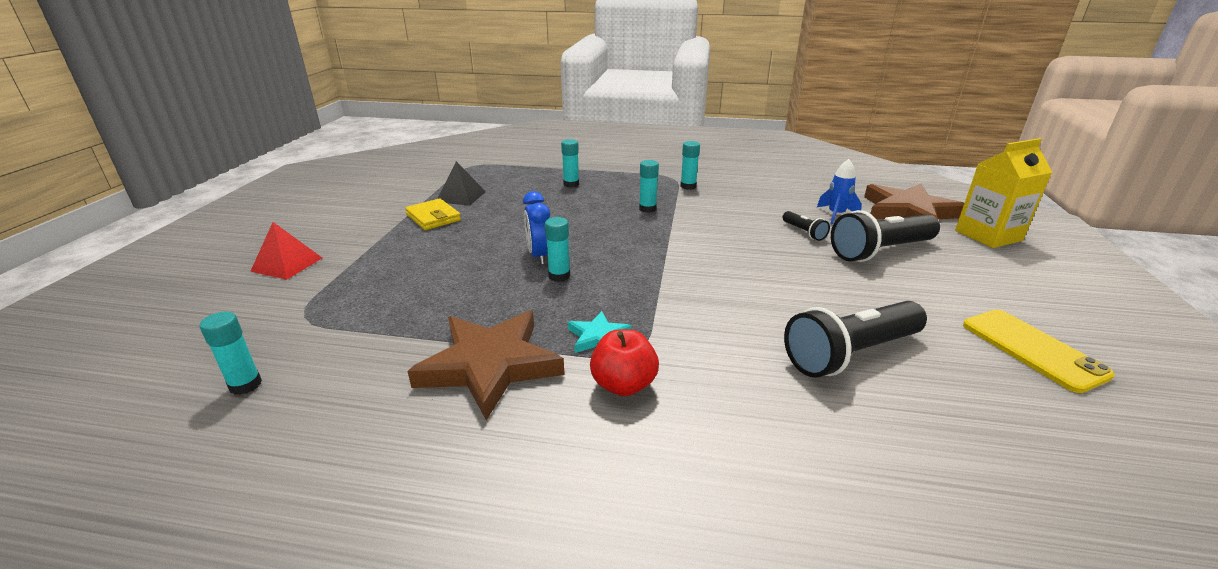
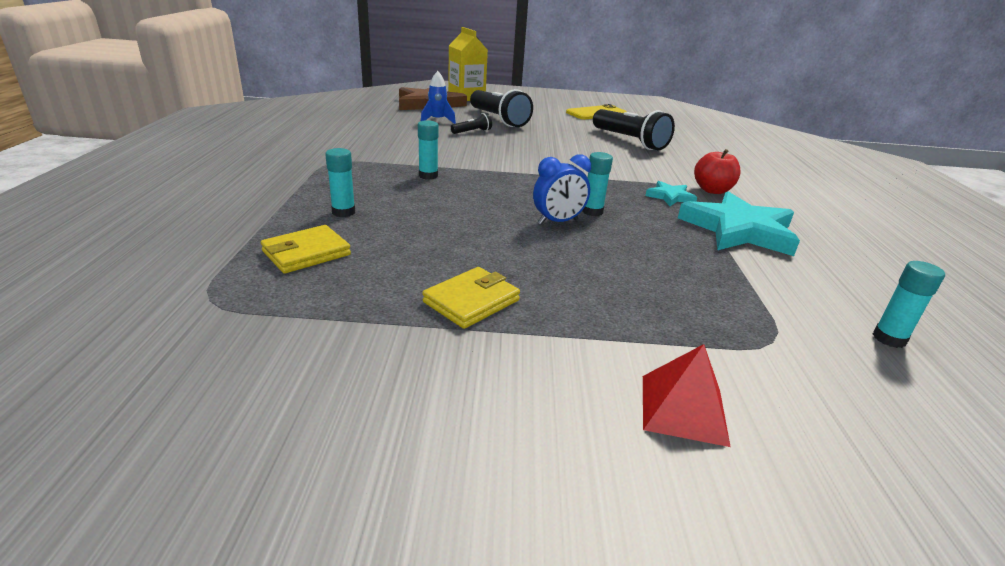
camera: 100 degrees left, 0 degrees up
(461, 196) = (382, 290): black pyramid -> none
(490, 365) = (738, 230): brown star -> turquoise star
(513, 179) = (306, 253): none -> yellow wallet
(688, 186) = (364, 157): turquoise glue stick -> none

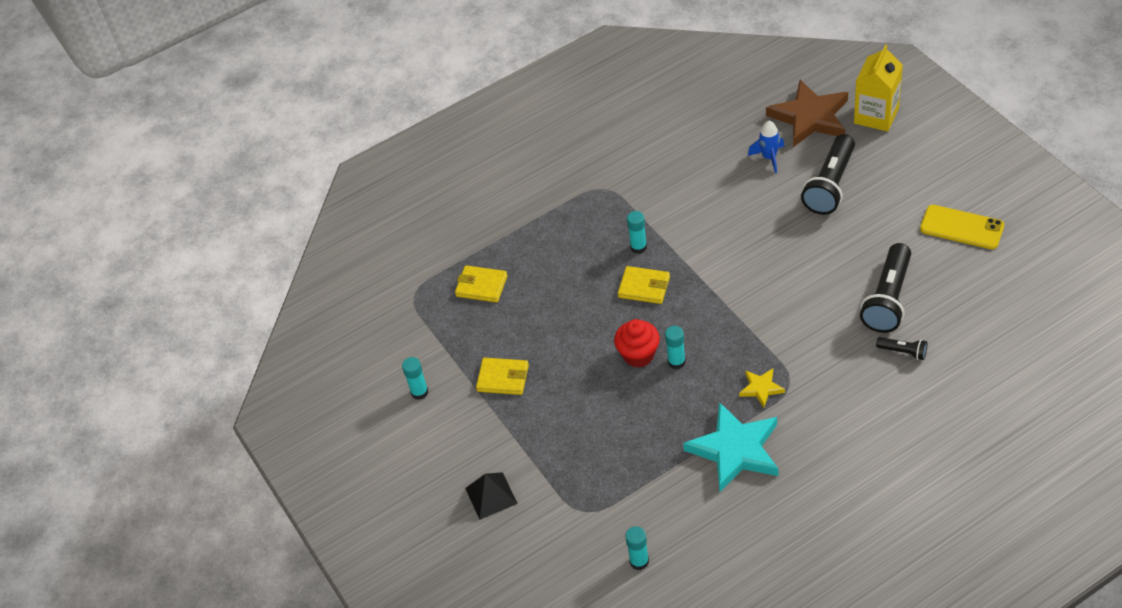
camera: 65 degrees right, 20 degrees up
(343, 212) = (539, 258): turquoise glue stick -> turquoise glue stick (419, 392)
(472, 132) = (768, 197): black flashlight -> black flashlight (903, 352)
(478, 190) = (644, 287): none -> yellow wallet
(558, 222) = (638, 355): blue clock -> red cupcake
(670, 197) = (761, 388): turquoise star -> yellow star
(683, 409) = (491, 495): red pyramid -> black pyramid
(712, 190) = (810, 406): red apple -> none

